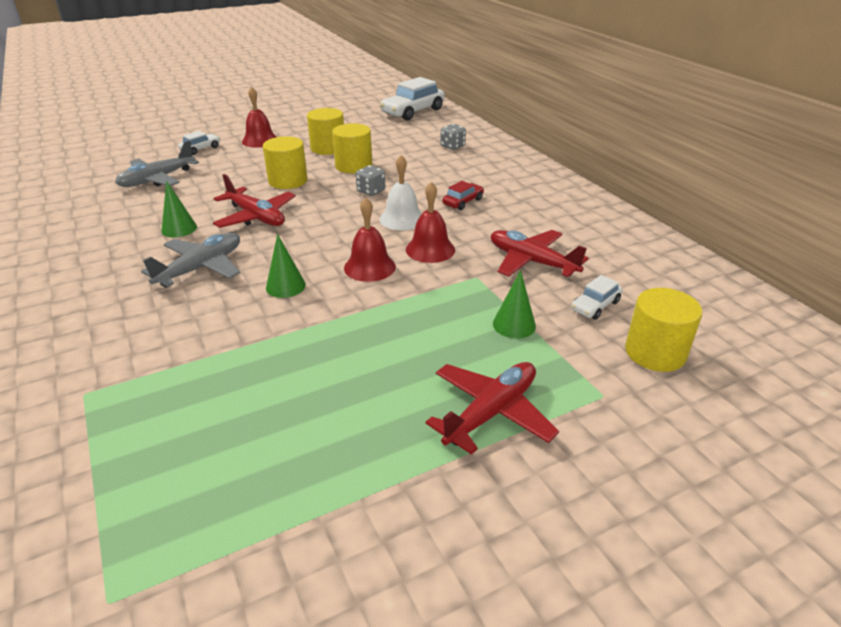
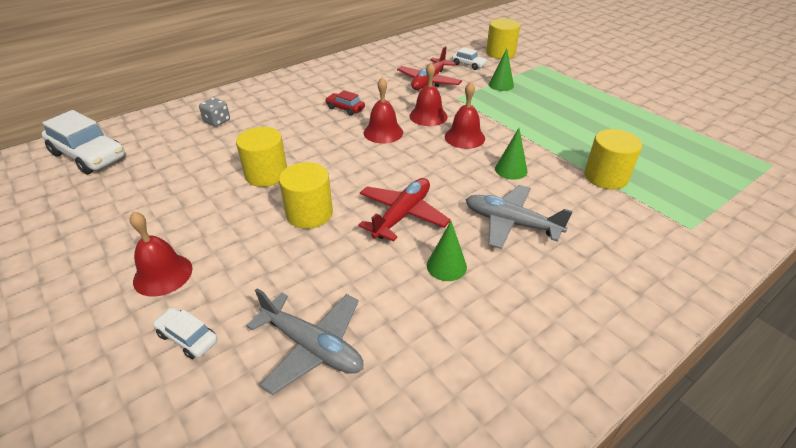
camera: 100 degrees left, 5 degrees up
(328, 148) = (208, 202): yellow cylinder -> yellow cylinder (606, 177)
(371, 191) = (330, 154): grey dice -> none
(402, 219) = (383, 132): white bell -> red bell
(491, 412) = (576, 88): red plane -> none

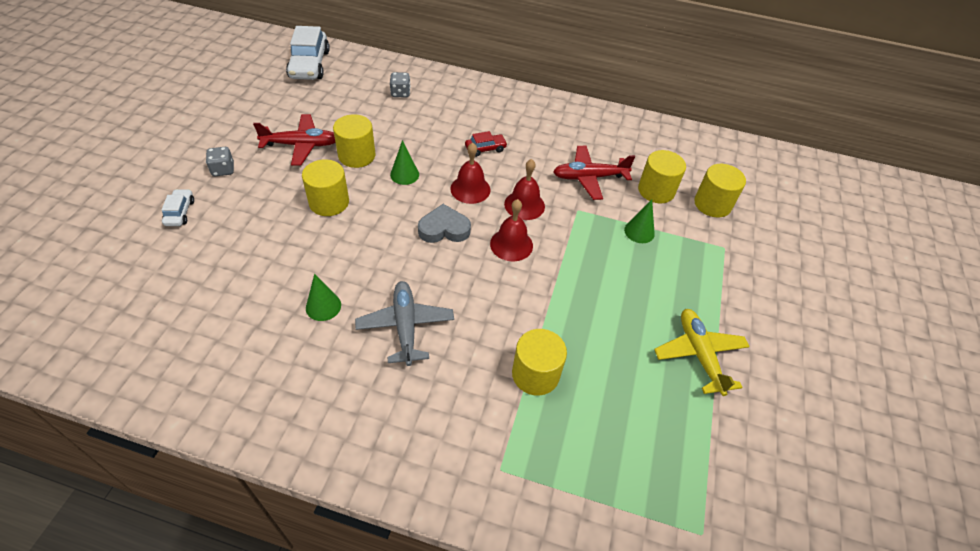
camera: 50 degrees right, 10 degrees up
(163, 274) = (223, 170): red bell -> grey dice
(312, 346) = (203, 272): grey plane -> none
(345, 108) = (485, 149): red car -> red car turned 75 degrees clockwise
(402, 215) = (365, 254): red plane -> red plane (301, 145)
(415, 161) = (444, 229): none -> grey heart
(468, 65) = (656, 190): white car -> yellow cylinder
(511, 170) = (486, 297): green cone -> green cone (404, 174)
(626, 108) = (699, 354): none -> yellow plane

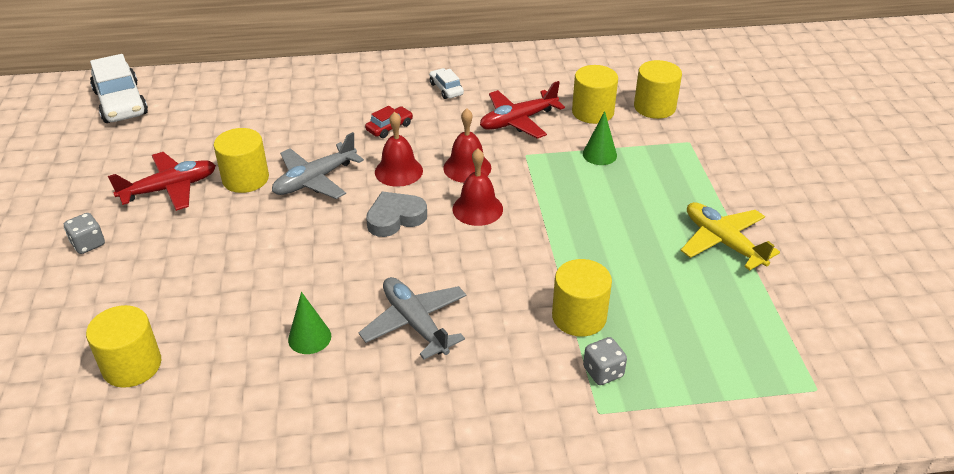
camera: 20 degrees left, 10 degrees down
(180, 212) = (64, 305): white car -> white car (446, 89)
(329, 202) = (245, 235): yellow cylinder -> yellow cylinder (132, 365)
(400, 93) = (254, 101): grey dice -> grey dice (603, 372)
(404, 174) = (315, 180): green cone -> grey plane

